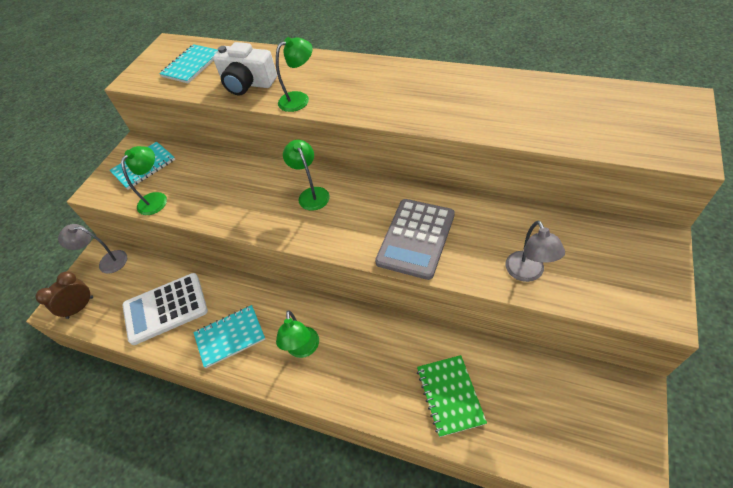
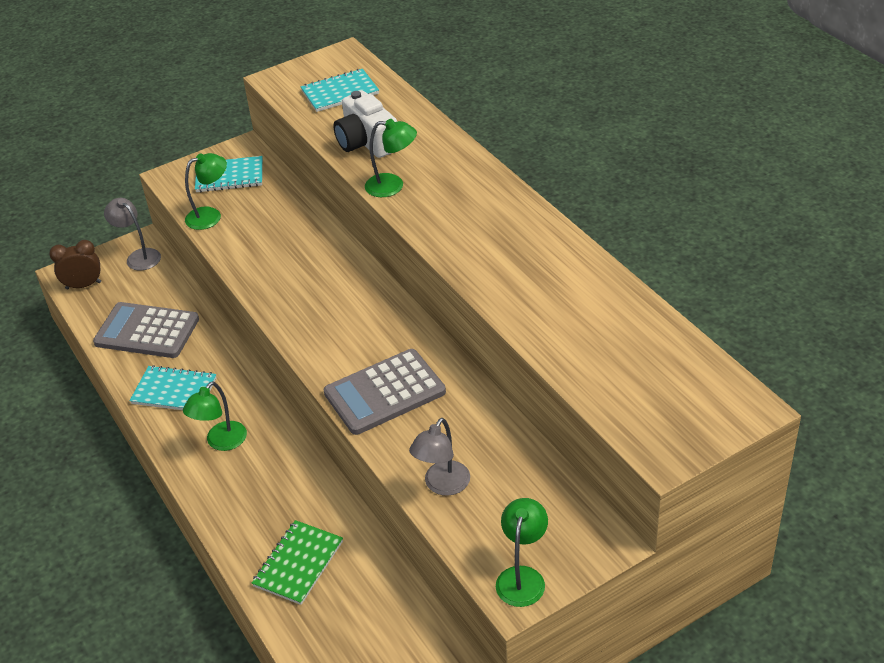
camera: 35 degrees right, 10 degrees down
(165, 308) = (147, 331): white calculator -> grey calculator
(311, 194) = (342, 293): green lamp -> green lamp (522, 577)

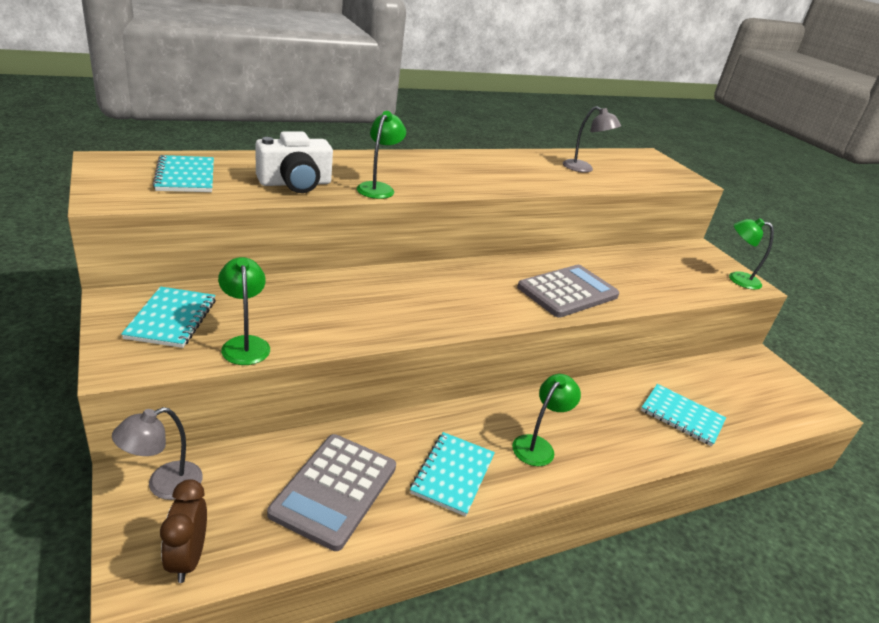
camera: 90 degrees left, 10 degrees down
(221, 442) = (538, 445): green lamp -> green lamp turned 90 degrees counterclockwise
(298, 564) = (682, 416): green notebook -> turquoise notebook
(384, 392) = (568, 292): grey calculator -> grey calculator turned 105 degrees counterclockwise
(442, 485) = (665, 288): grey lamp -> grey lamp (583, 169)

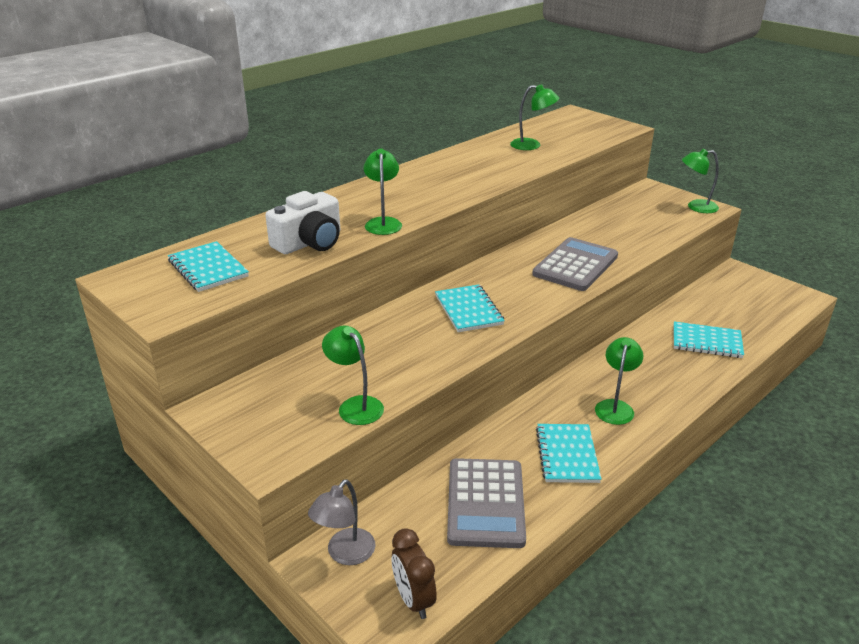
camera: 15 degrees left, 0 degrees up
(172, 319) = (273, 407): turquoise notebook -> turquoise notebook (468, 310)
(583, 169) = (532, 145): grey lamp -> green lamp

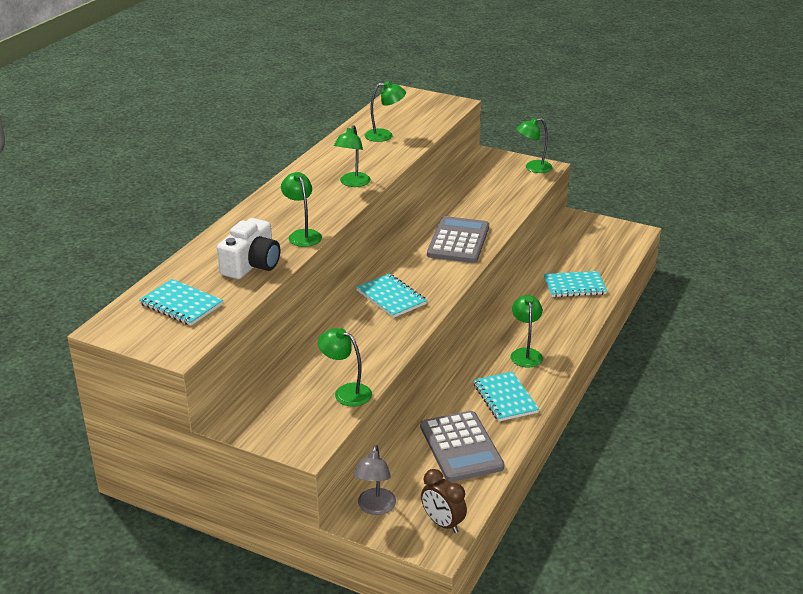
camera: 20 degrees left, 0 degrees up
(470, 183) = (352, 183): none -> green lamp

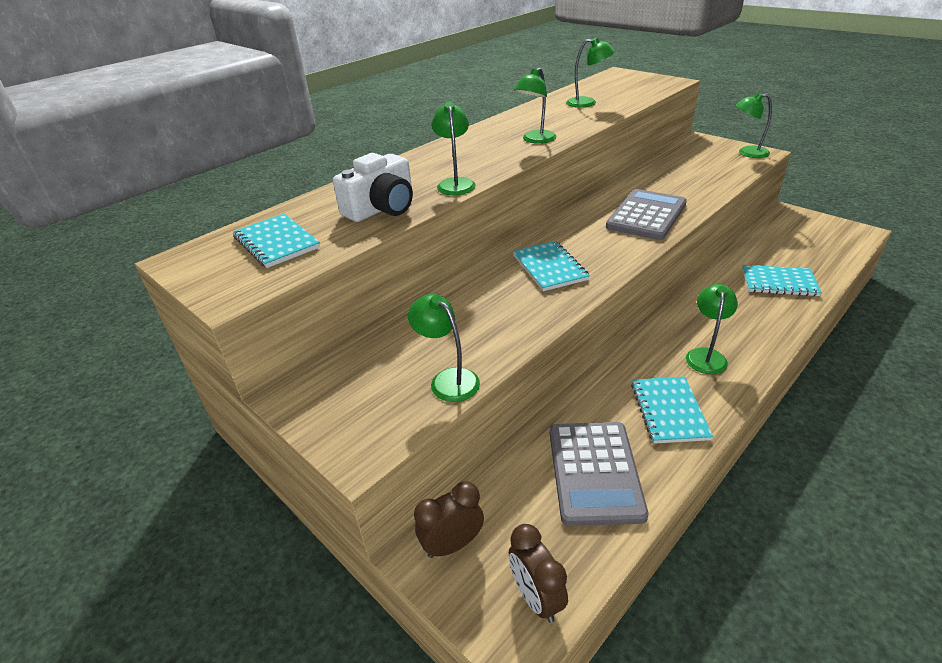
camera: 20 degrees right, 5 degrees up
(375, 508) = (452, 544): grey lamp -> brown clock

